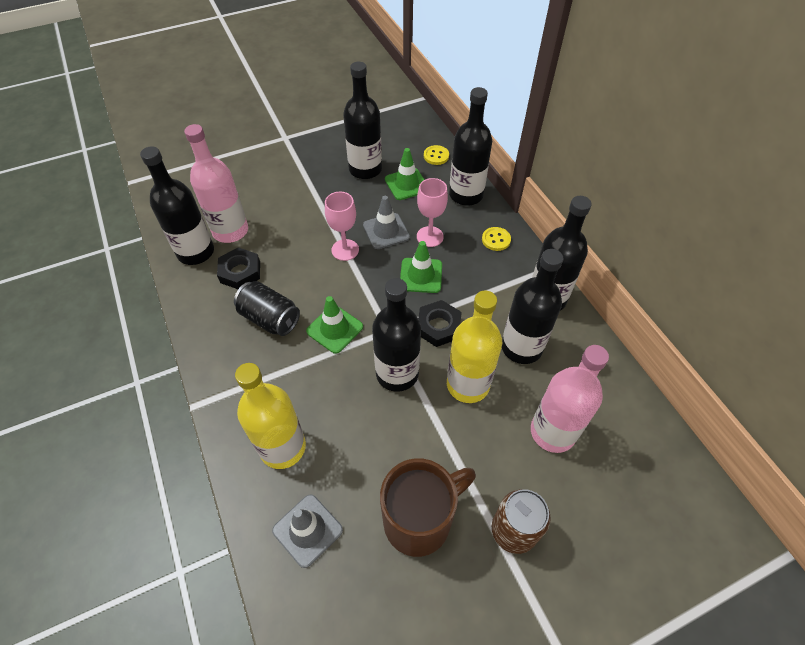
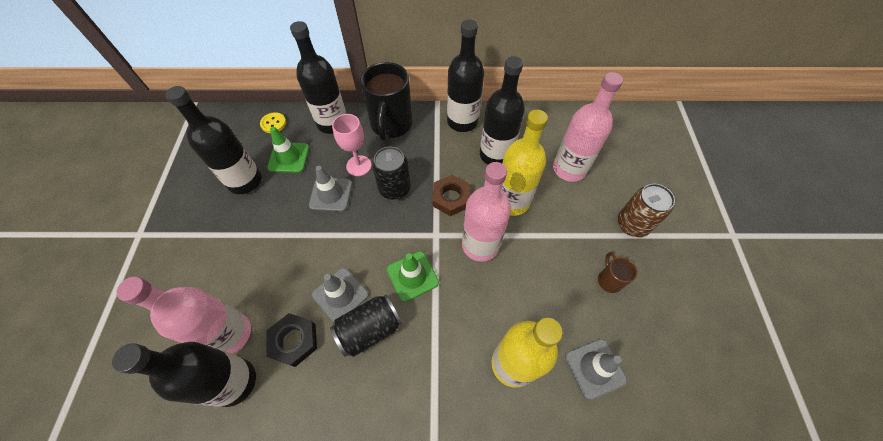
camera: 65 degrees left, 5 degrees up
(292, 283) = (340, 294): none -> grey traffic cone
(345, 250) = (330, 234): pink goblet -> none
(397, 373) = (480, 245): black bottle -> pink bottle
(420, 520) = (609, 280): brown mug -> brown mug, size x0.47
(421, 275) = (394, 189): green traffic cone -> black can
(438, 326) = (451, 198): black nut -> brown nut
(496, 240) = (391, 125): yellow button -> black mug

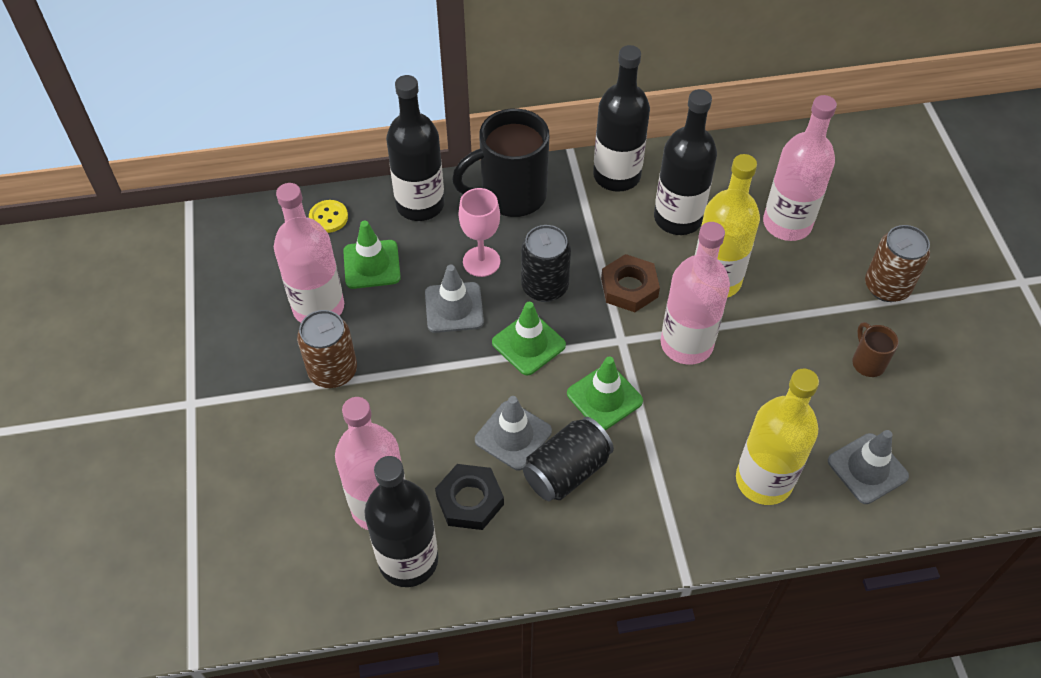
camera: 10 degrees left, 5 degrees down
(237, 226) = (333, 371): none -> brown can
(245, 181) = (318, 307): black bottle -> pink bottle
(372, 227) = (528, 344): none -> green traffic cone
(391, 125) = (511, 195): black mug -> black mug turned 75 degrees clockwise

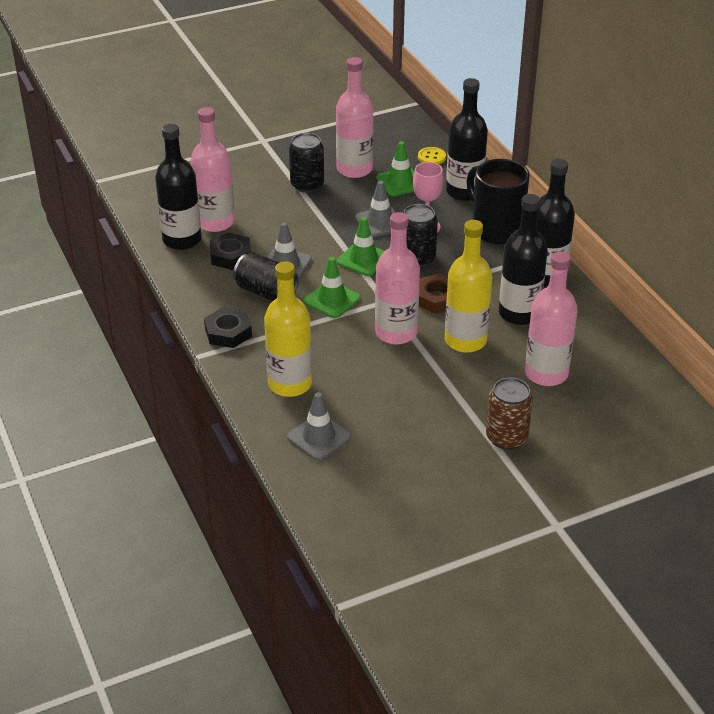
camera: 75 degrees right, 15 degrees down
(333, 371) = (307, 185): brown can -> black can
(643, 534) = (228, 332): none -> black nut
(867, 362) = (421, 431): brown mug -> none

